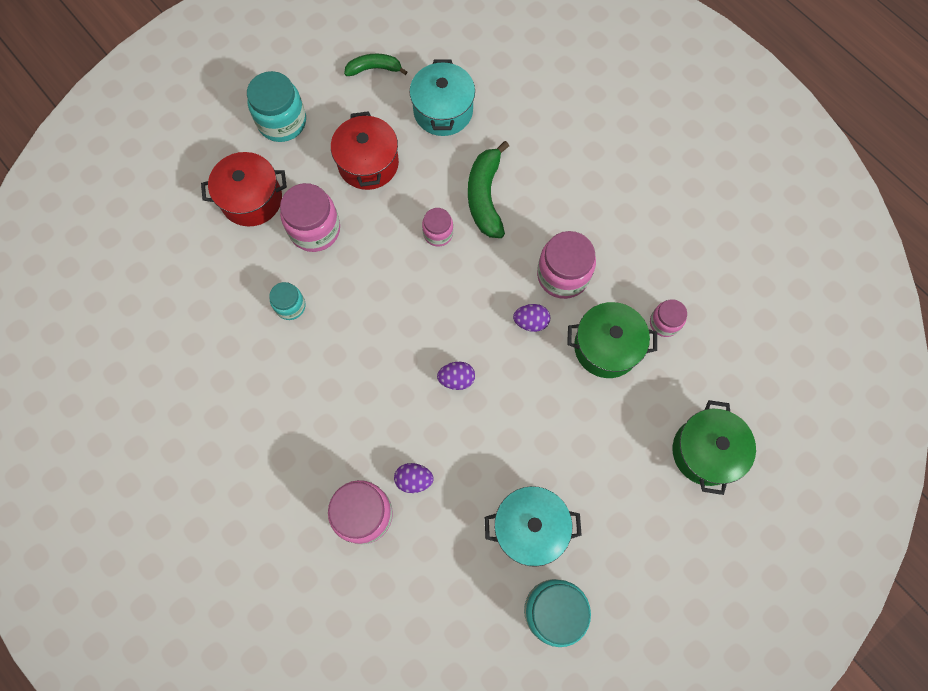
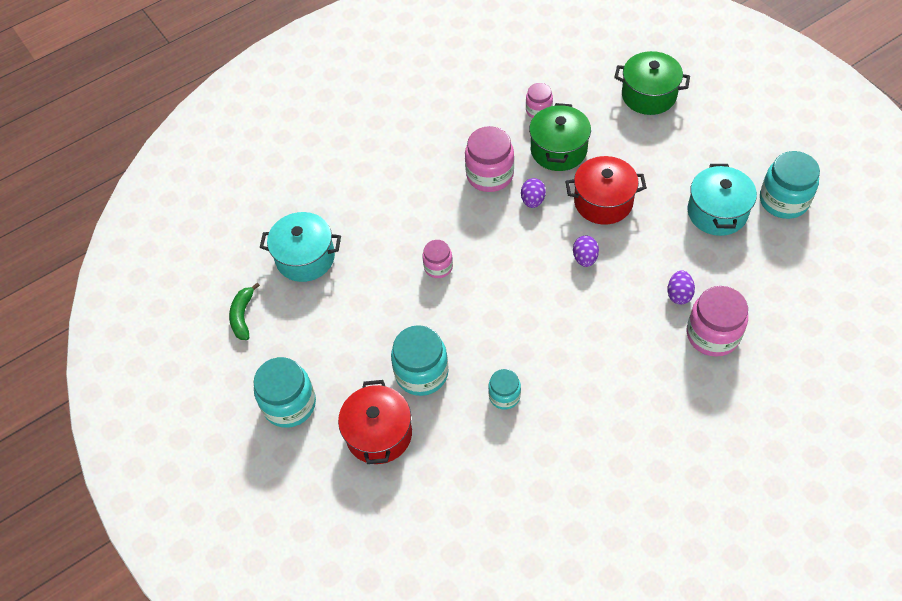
camera: 80 degrees left, 15 degrees down
(315, 229) = (421, 373): pink jar -> turquoise jar
(368, 163) = (353, 324): red pot -> red pot (603, 202)
(485, 196) = (404, 228): green banana -> none

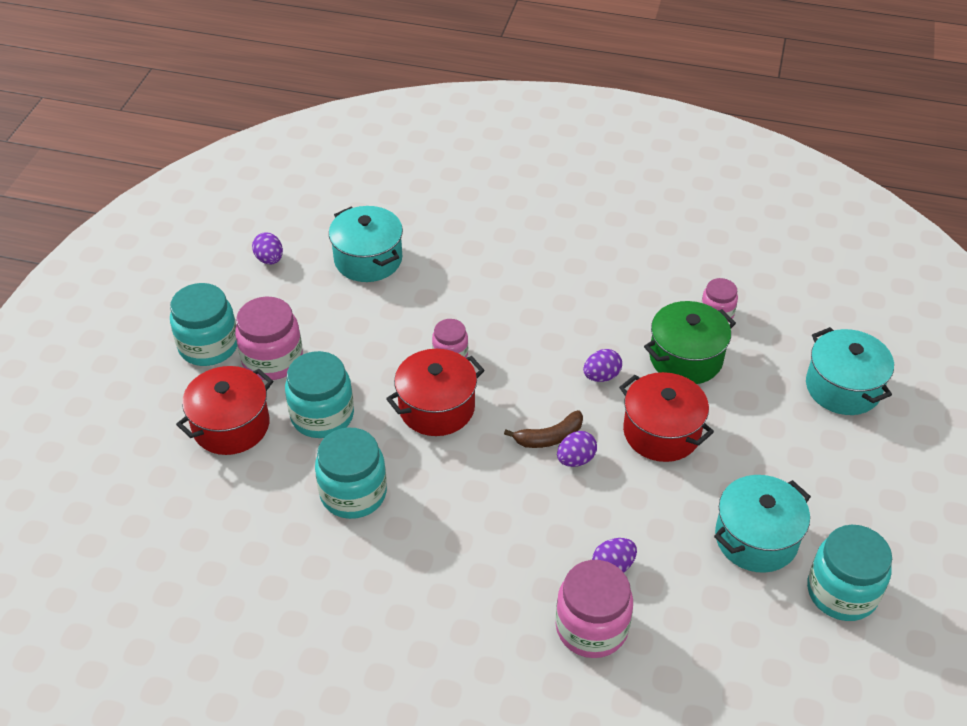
camera: 45 degrees right, 10 degrees down
(243, 316) = (269, 259): green banana -> purple egg
(476, 304) = (437, 408): none -> red pot
(490, 175) = (596, 326): pink jar -> pink jar (272, 360)
(504, 396) = (353, 493): turquoise jar -> turquoise jar, size x1.73
(555, 260) = (549, 437): none -> brown banana
(648, 95) = (843, 387): green pot -> turquoise pot

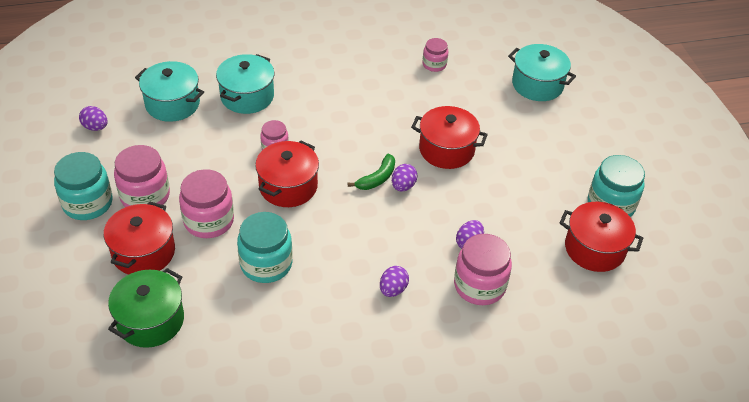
camera: 30 degrees left, 0 degrees up
(322, 416) = (209, 221): turquoise jar -> pink jar
(549, 437) = (377, 178): brown banana -> green banana
(601, 376) = (386, 128): purple egg -> purple egg (393, 289)
(685, 358) = (432, 98): green pot -> green pot (150, 320)
(756, 538) = (543, 192): turquoise pot -> turquoise pot (247, 96)
(779, 643) = (594, 249): none -> red pot

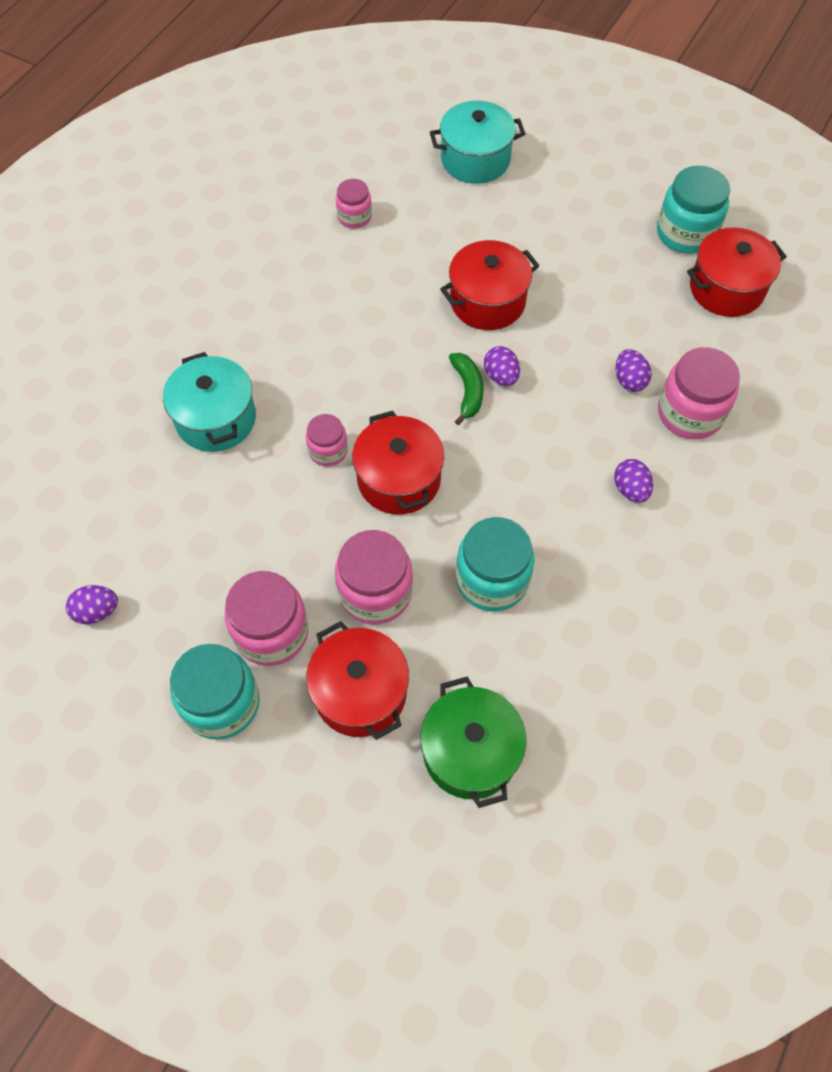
camera: 45 degrees left, 15 degrees up
(172, 104) = (145, 502): turquoise pot -> none

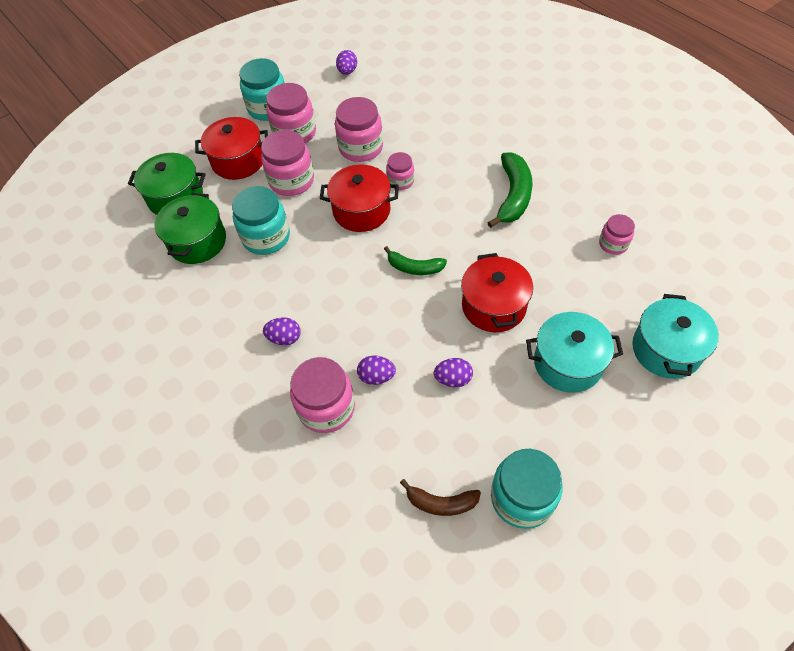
camera: 115 degrees right, 5 degrees down
(216, 419) = (450, 134): turquoise pot -> turquoise pot (568, 363)
(277, 524) = (361, 148): none -> pink jar
(312, 321) = (513, 196): none -> green banana
(501, 376) = (418, 292): purple egg -> purple egg (453, 379)
(538, 671) = (197, 241): none -> green pot
(726, 289) = (441, 503): red pot -> brown banana

